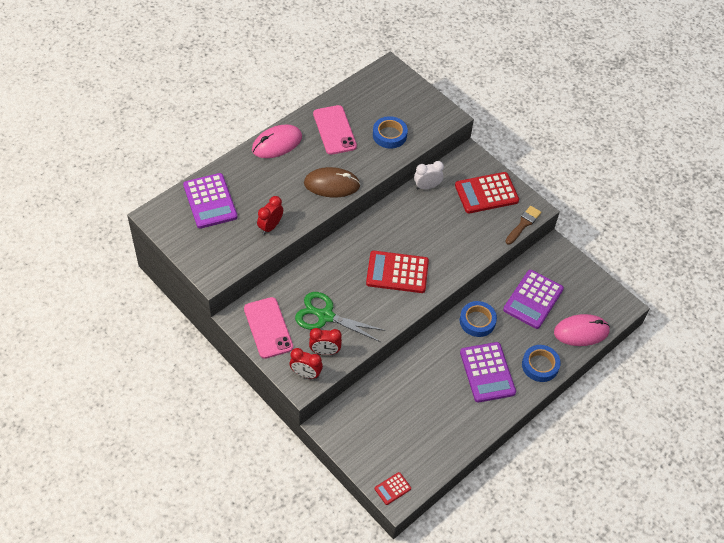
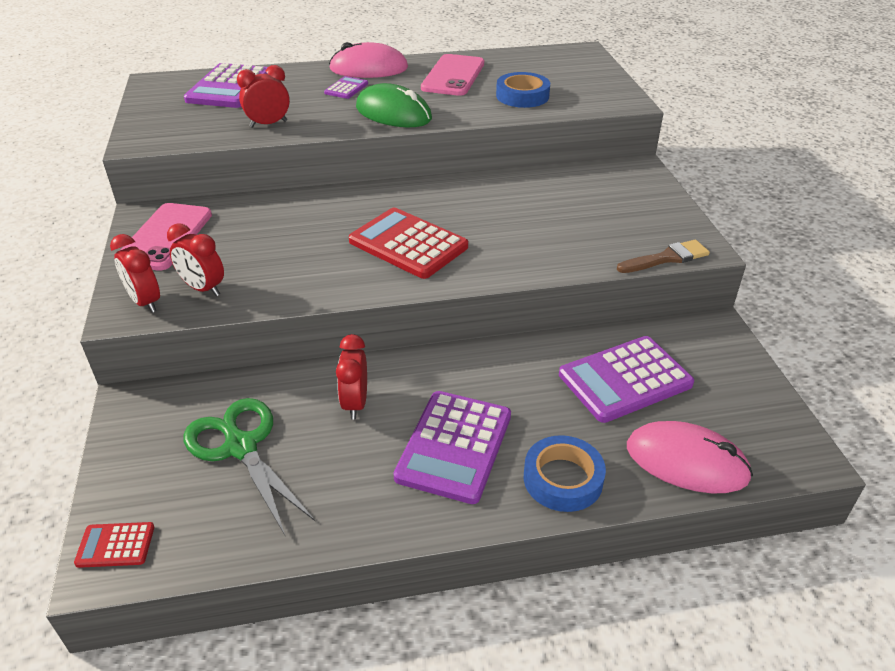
camera: 35 degrees right, 15 degrees down
(282, 171) = (346, 88): none -> purple calculator
(325, 316) = (253, 252): green scissors -> green scissors (240, 446)
(331, 184) = (393, 113): brown mouse -> green mouse
(427, 186) = (544, 178): white clock -> none
(428, 373) = (355, 403): none -> red clock
(477, 321) = (501, 370): blue tape -> none
(486, 193) = (631, 209): red calculator -> none

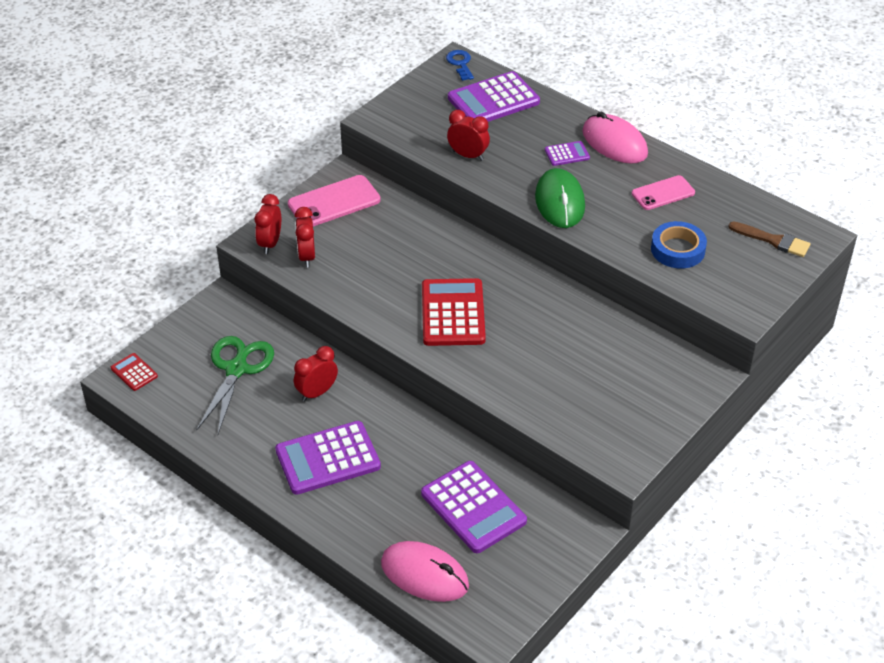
camera: 50 degrees right, 5 degrees up
(161, 81) = (460, 63): none -> blue key
(453, 76) = (663, 193): pink phone -> pink phone, size x0.66
(563, 479) = (351, 522): blue tape -> none
(625, 379) = (473, 507): purple calculator -> purple calculator turned 150 degrees counterclockwise
(666, 258) = (588, 452): brown brush -> brown brush (773, 240)
(686, 462) = (424, 574): pink mouse -> pink mouse turned 45 degrees counterclockwise

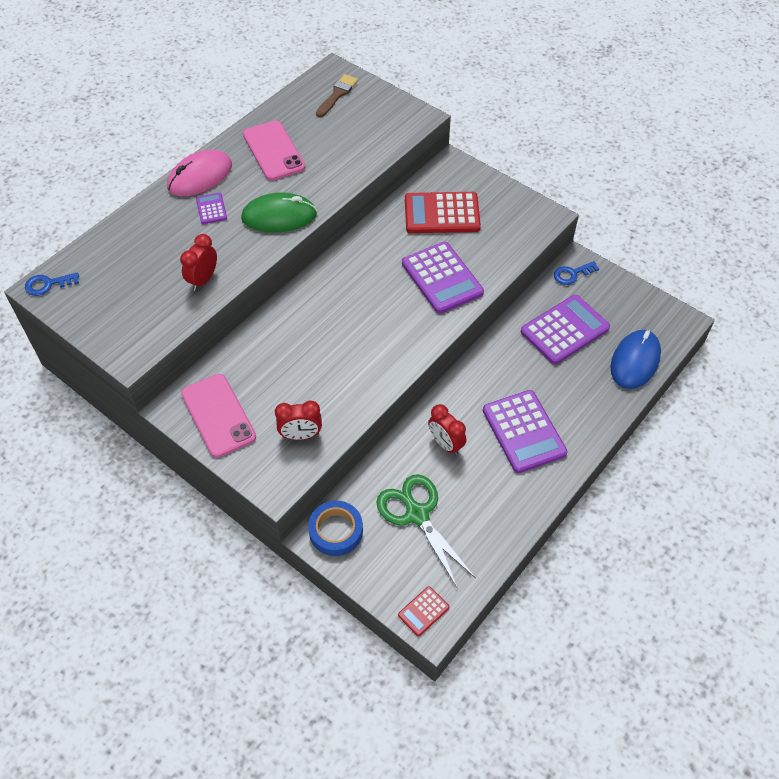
camera: 90 degrees left, 10 degrees up
(236, 369) = (416, 514): green scissors -> green scissors turned 45 degrees clockwise
(270, 243) = (278, 469): red clock -> none
(424, 574) = (635, 361): pink mouse -> blue mouse
(453, 313) = (383, 318): red calculator -> red calculator (442, 214)
(493, 100) = (117, 259): purple calculator -> purple calculator (442, 278)
(566, 523) = (572, 274): none -> blue key
(663, 193) = (273, 151): pink phone -> pink phone, size x1.51
(677, 250) = (346, 147): blue tape -> blue tape (336, 531)

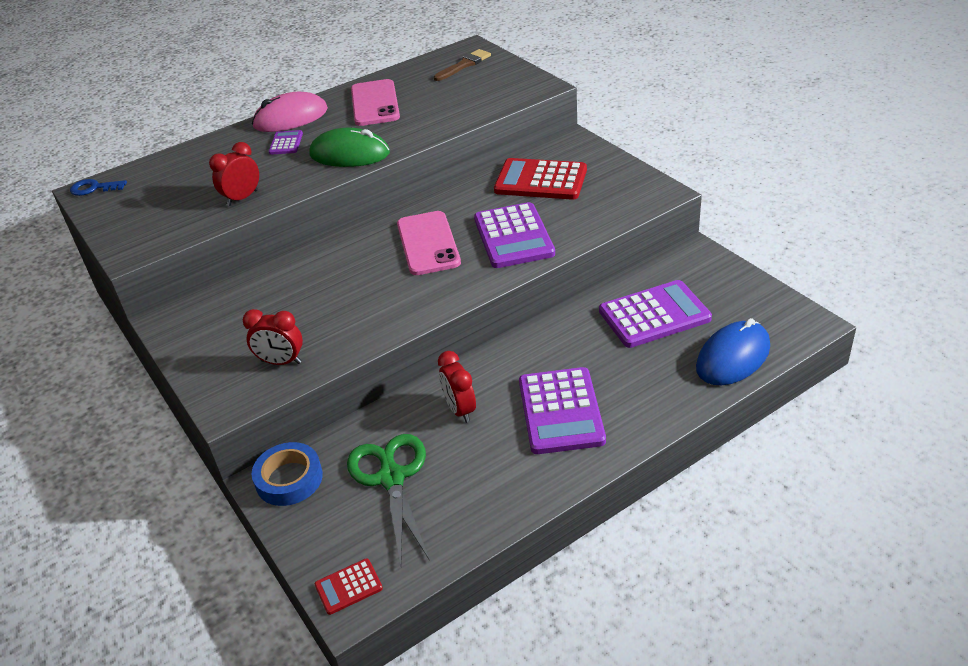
camera: 20 degrees right, 15 degrees down
(218, 415) = (205, 331): pink phone -> pink phone (428, 243)
(572, 274) = (684, 262): blue key -> none

